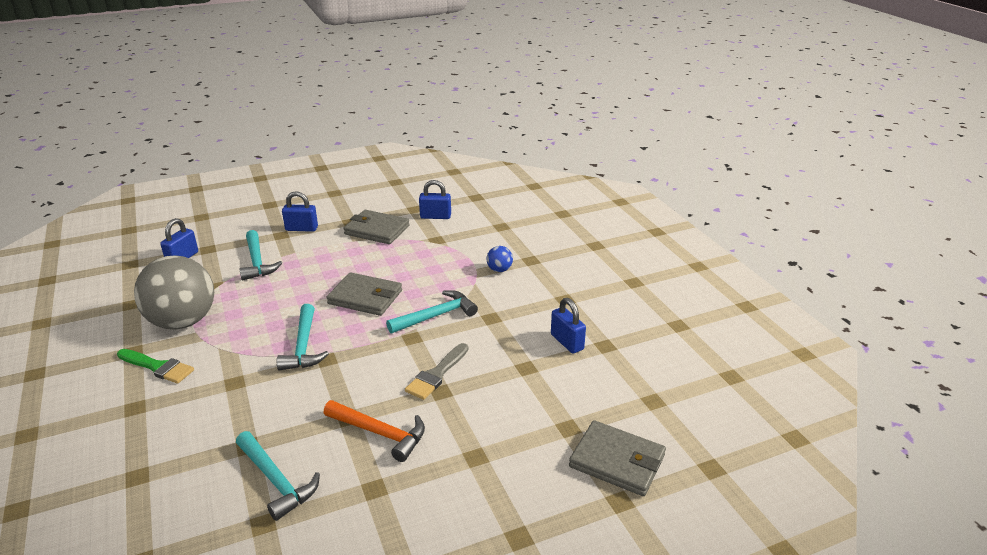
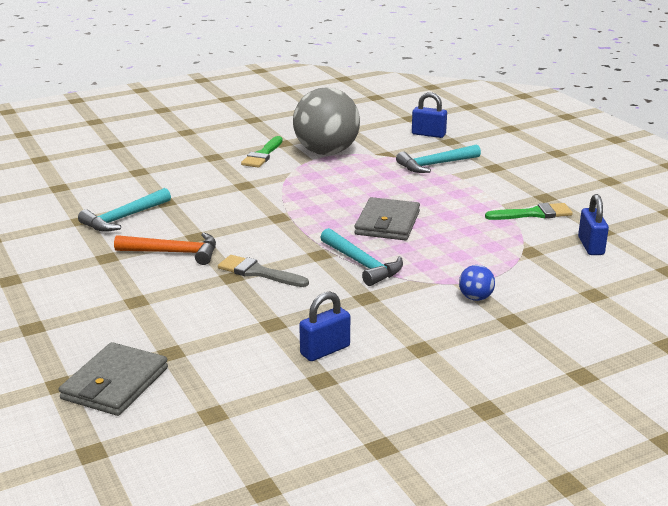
camera: 85 degrees right, 5 degrees down
(301, 228) = (513, 175): blue padlock -> none
(303, 346) = (298, 205): turquoise hammer -> none
(377, 230) = (533, 214): grey wallet -> green brush
(380, 433) = (173, 252): orange hammer -> orange hammer turned 105 degrees counterclockwise

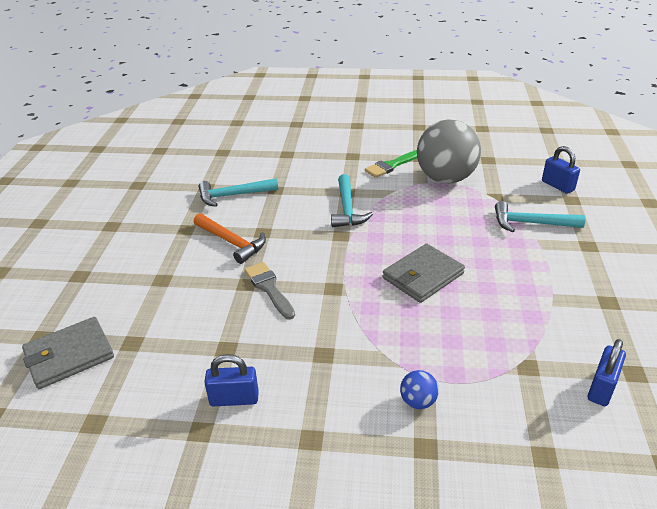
camera: 35 degrees right, 10 degrees up
(362, 264) = (356, 314): turquoise hammer -> turquoise hammer (347, 209)
(533, 214) = (576, 319): green brush -> none

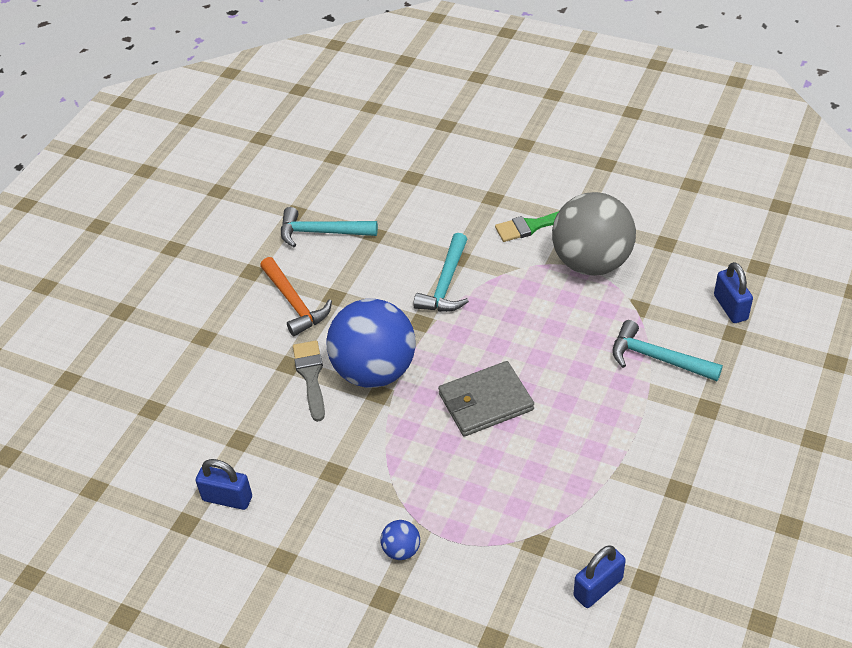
camera: 20 degrees right, 10 degrees up
(69, 355) = (89, 408): grey wallet -> none
(321, 274) = (374, 371): none -> blue ball

